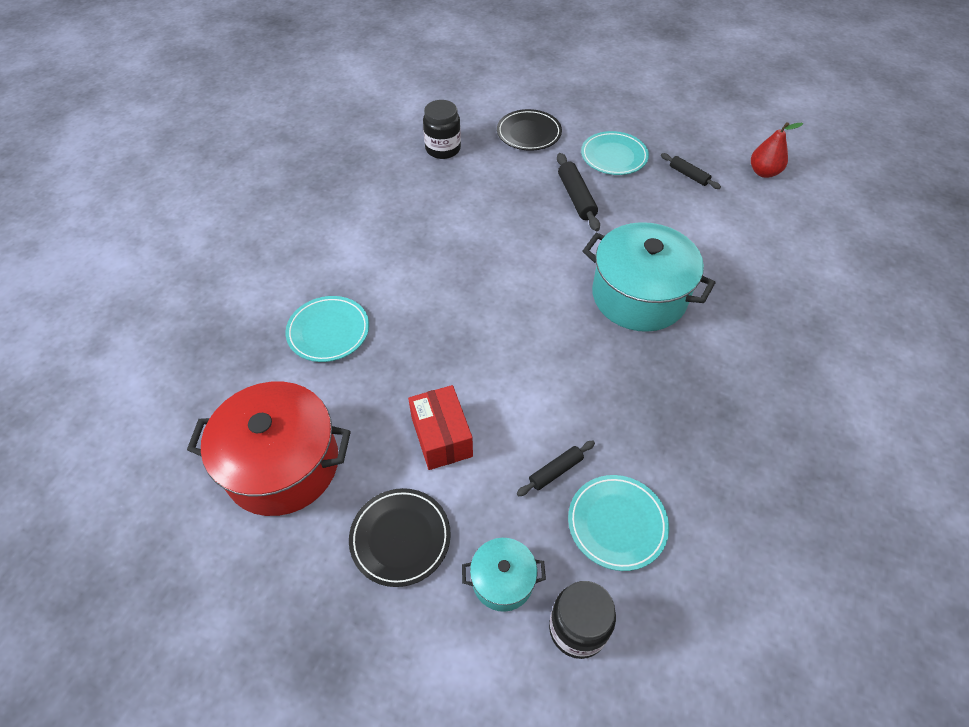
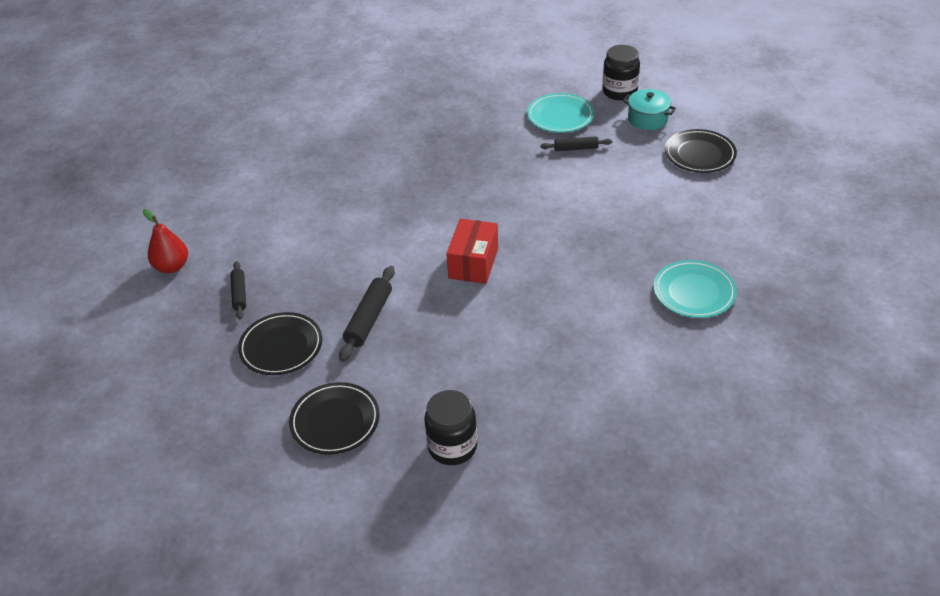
camera: 145 degrees left, 10 degrees down
(282, 464) = (767, 217): red pot -> none
(441, 437) = (640, 191): red box -> red box (473, 263)
(614, 156) = (281, 347): turquoise plate -> black plate
(639, 296) = (411, 217): turquoise pot -> none

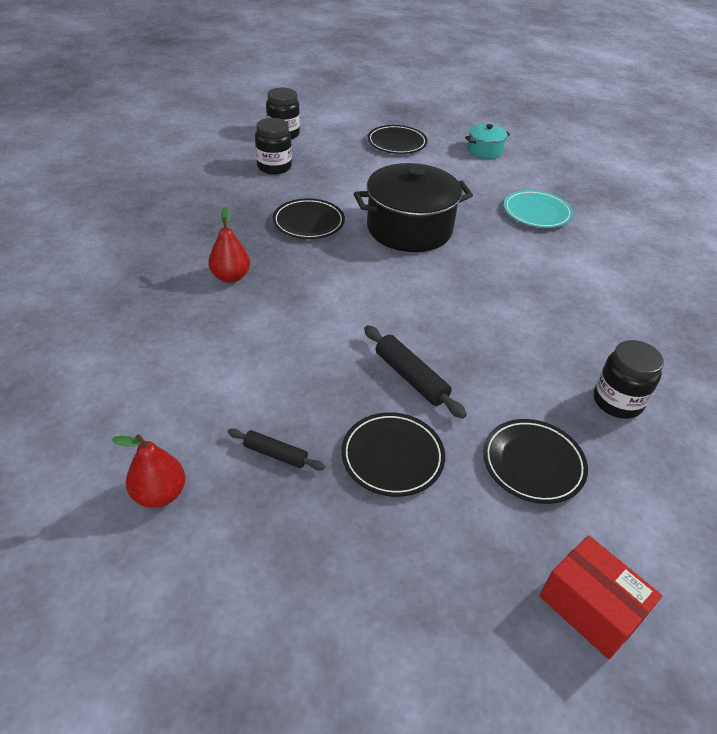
camera: 60 degrees left, 0 degrees up
(391, 179) = (231, 277): none -> red pear
(473, 263) = (400, 286): red box -> red box (590, 608)
(503, 175) = (308, 222): none -> black plate
(560, 116) = (274, 167): turquoise plate -> black jar
(562, 229) = (409, 229): none -> black pot
(576, 148) = (322, 179): black rolling pin -> none
(647, 119) = (331, 140): turquoise pot -> turquoise pot (484, 151)

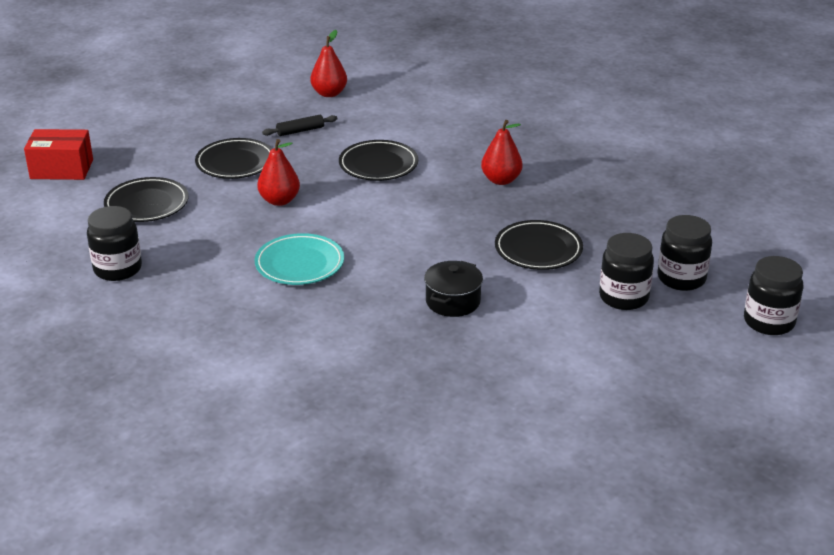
camera: 135 degrees right, 10 degrees down
(320, 177) = (623, 297): none -> black jar
(397, 143) = (655, 402): black plate -> black plate (378, 165)
(409, 229) = (453, 301): black pot -> black pot, size x0.49
(411, 378) = (279, 201): black rolling pin -> red pear
(484, 151) = (551, 472): turquoise pot -> none
(536, 212) = (366, 409): turquoise plate -> turquoise plate (299, 264)

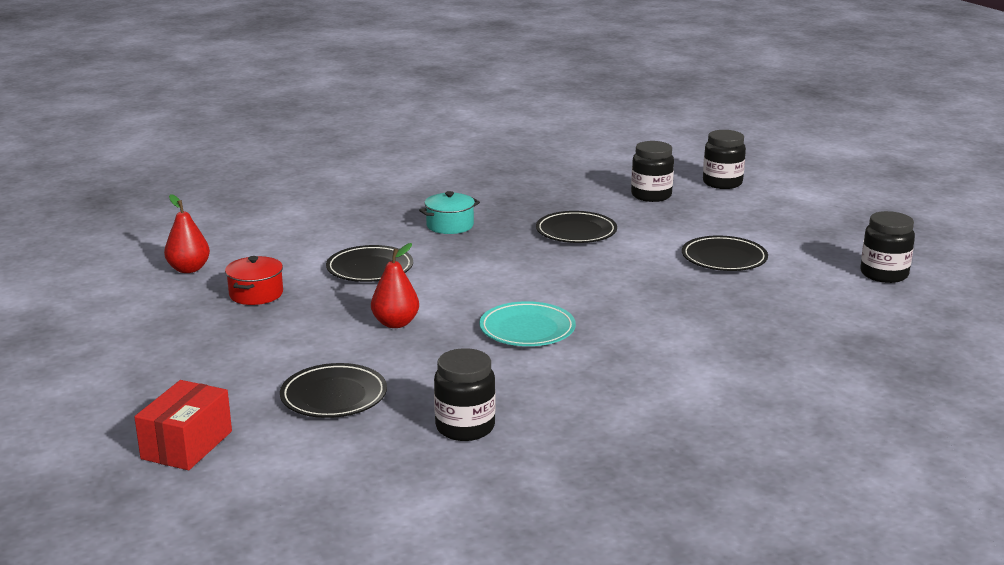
camera: 70 degrees left, 10 degrees down
(235, 163) = (290, 336): black plate -> black plate (724, 258)
(300, 131) = (256, 294): black rolling pin -> red pot
(453, 301) = (635, 275): black pot -> none
(501, 180) = (450, 225): red pear -> turquoise pot
(623, 297) = (665, 217): black jar -> black jar (884, 274)

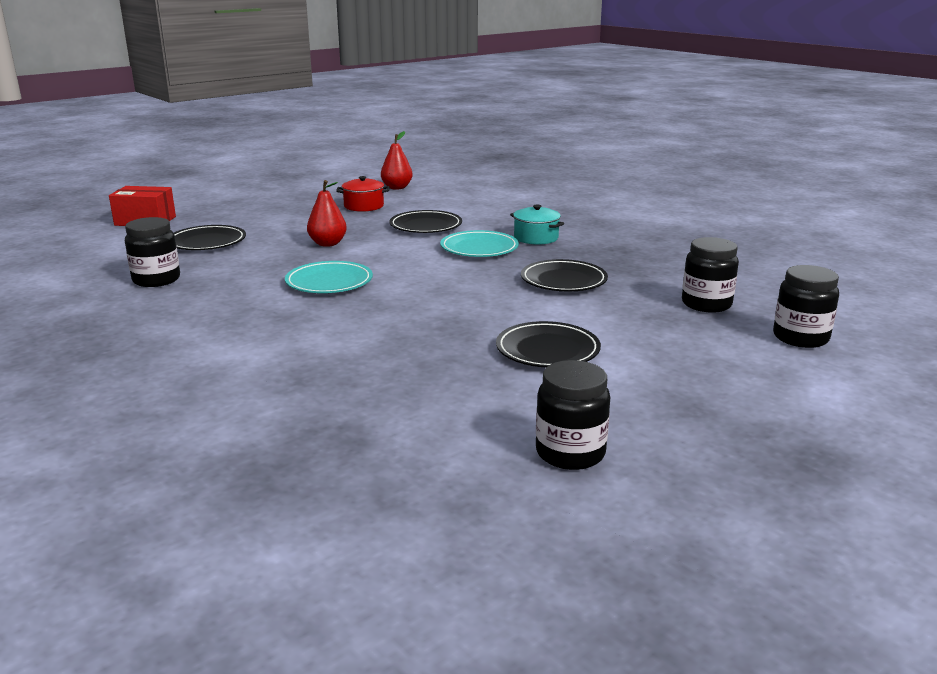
camera: 75 degrees right, 0 degrees up
(465, 253) = (479, 248): none -> turquoise plate

